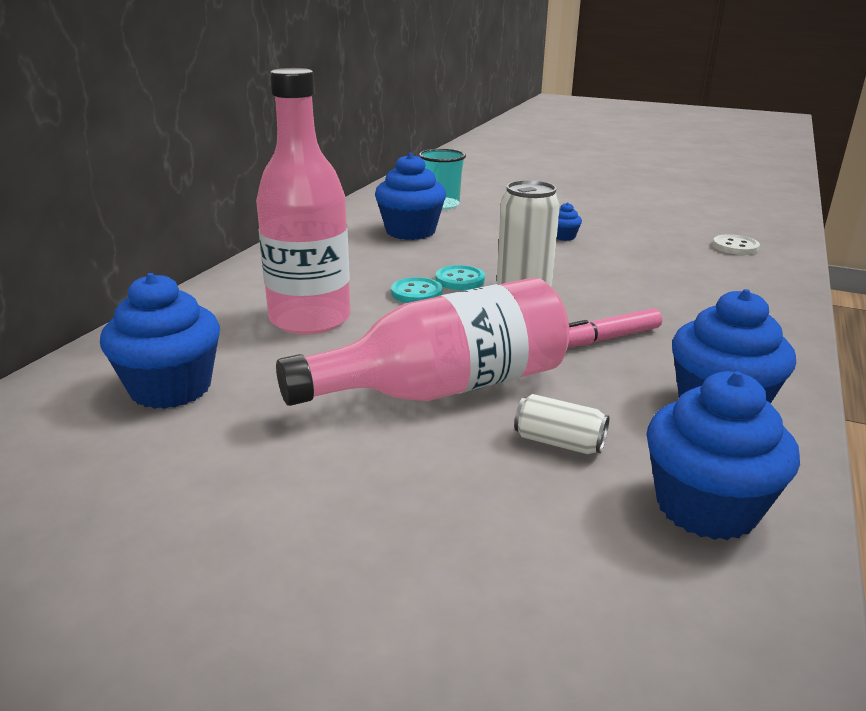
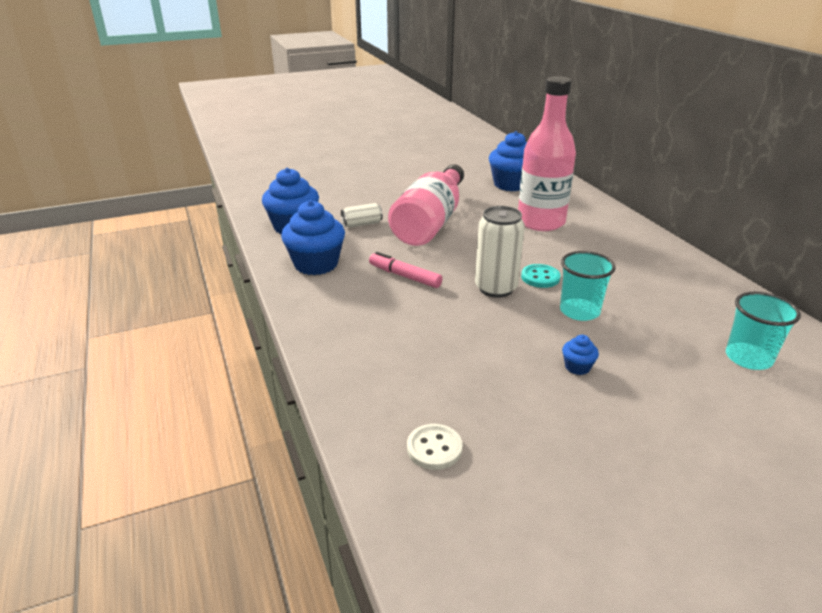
camera: 135 degrees right, 5 degrees up
(410, 231) = (667, 305): blue cupcake -> none
(416, 293) = (538, 257): turquoise button -> none
(487, 253) = (579, 311): none -> turquoise cup
(606, 339) = (404, 276): pink marker -> pink marker turned 75 degrees counterclockwise

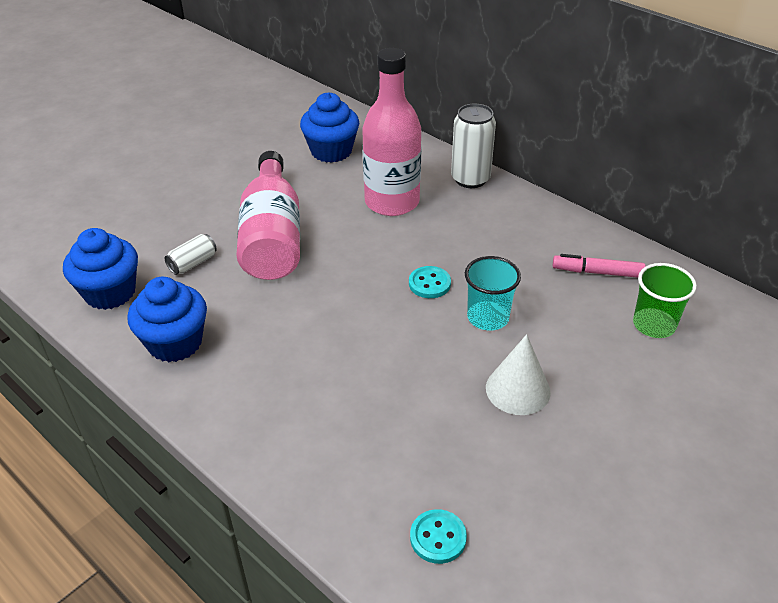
camera: 25 degrees left, 10 degrees up
(404, 276) = (288, 328): pink marker -> pink marker (597, 272)
(434, 448) = (438, 537): white button -> turquoise button
(496, 288) = (393, 313): white can -> white can (470, 179)
(577, 367) = (518, 389): blue cupcake -> white cone
(748, 358) = (654, 325): turquoise cup -> green cup

